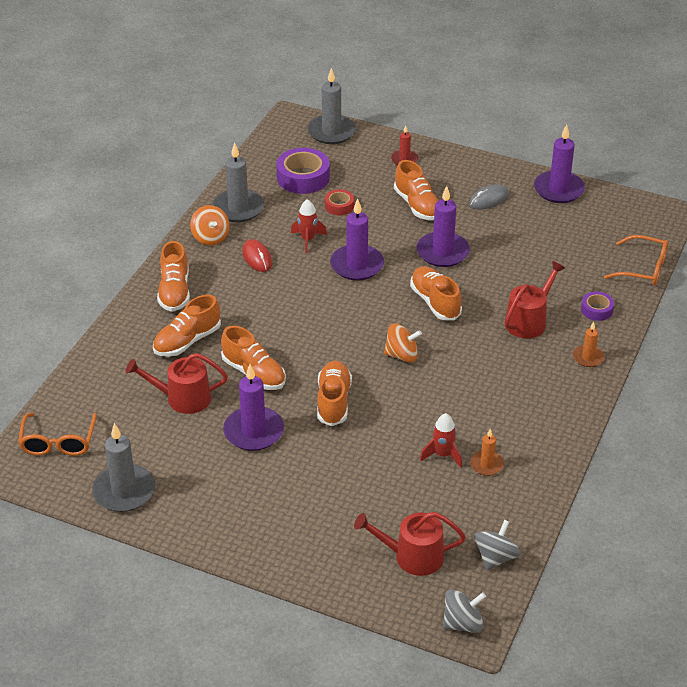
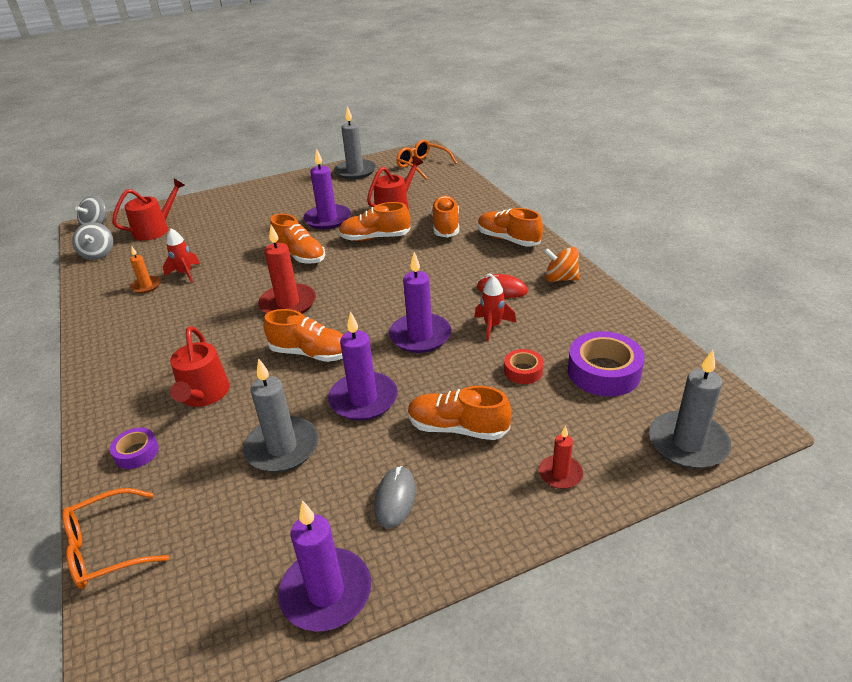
camera: 135 degrees right, 5 degrees down
(238, 208) = (590, 309): grey candle -> grey candle (282, 447)
(402, 355) = (288, 304): orange spinning top -> red candle
(588, 357) = (113, 400): orange candle -> none

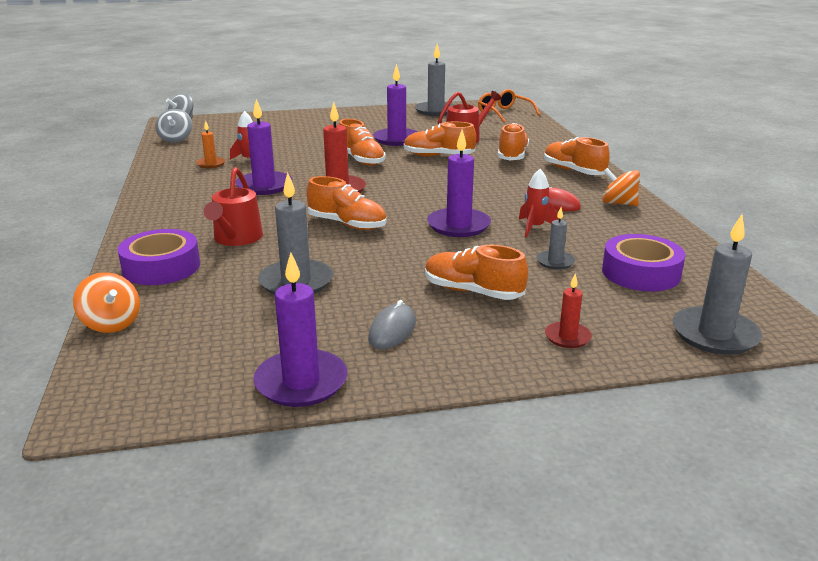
camera: 10 degrees right, 10 degrees down
(106, 548) = (111, 323): orange glasses -> orange spinning top
(136, 452) = (161, 267): purple tape -> purple tape, size x1.83
(155, 229) = (233, 129): red watering can -> none
(363, 399) = (386, 260): purple candle -> purple candle (264, 186)
(523, 371) = (555, 262): red tape -> grey candle

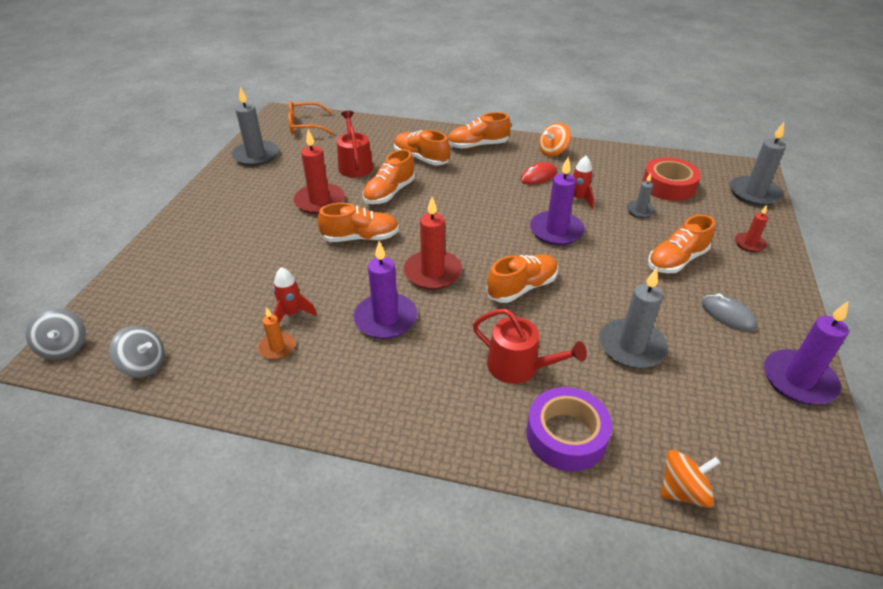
camera: 65 degrees left, 15 degrees up
(396, 139) = (319, 201): purple candle -> red candle
(640, 273) = (668, 186): purple tape -> red tape

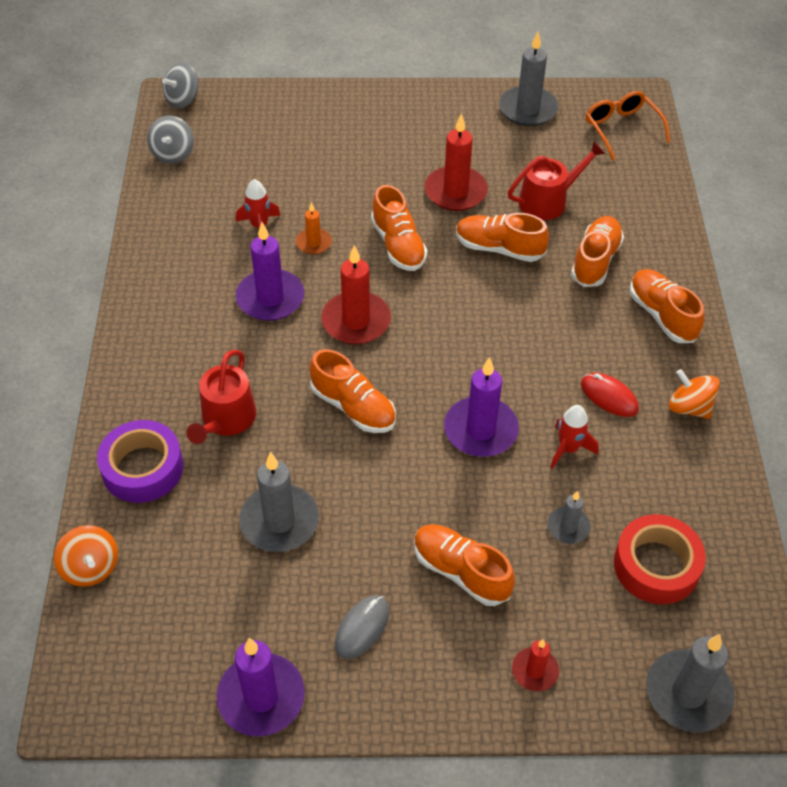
camera: 75 degrees right, 10 degrees up
(277, 348) = (212, 230): orange candle -> orange candle (314, 243)

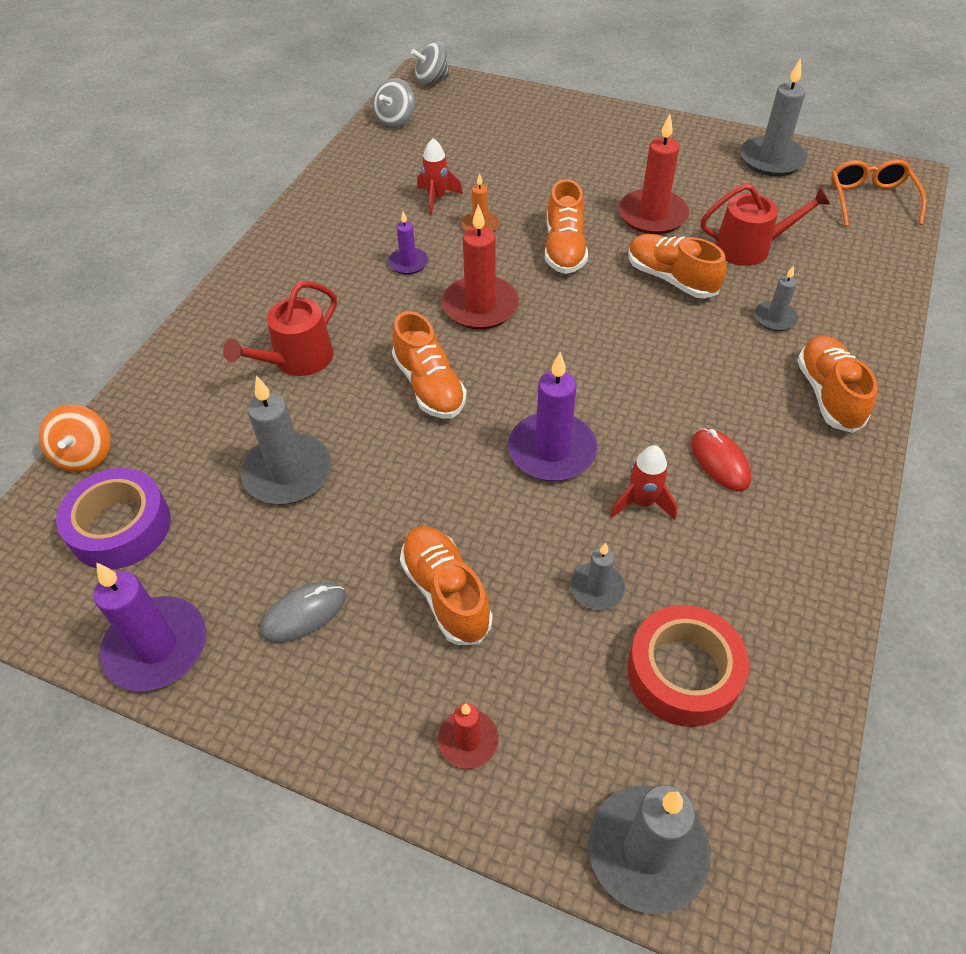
camera: 25 degrees right, 0 degrees up
(143, 468) = (192, 379): purple tape -> purple tape (120, 527)
(270, 298) = (408, 263): purple candle -> purple candle, size x0.55
(595, 261) = (775, 318): orange shoe -> grey candle
(689, 407) = (815, 503): orange spinning top -> none

